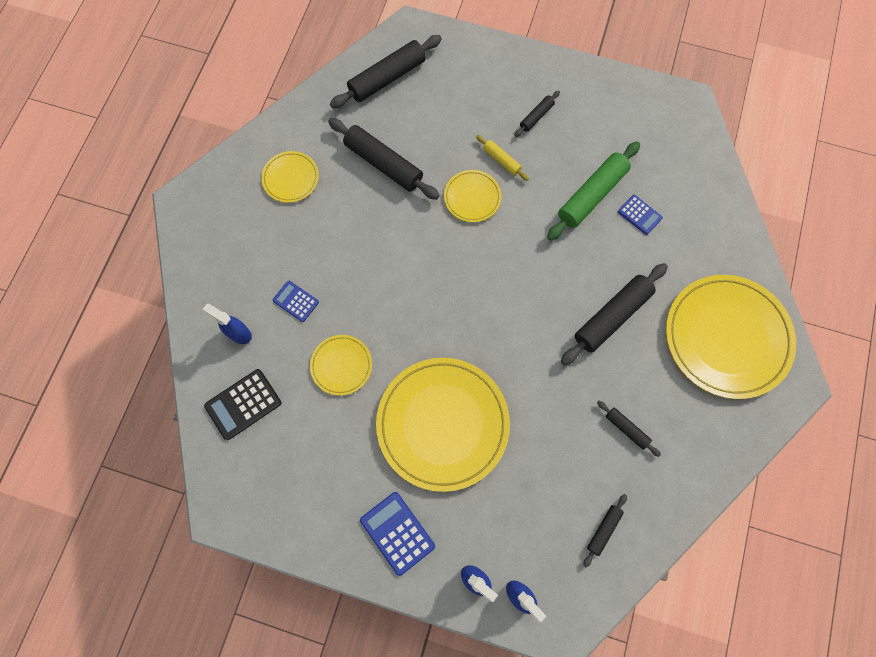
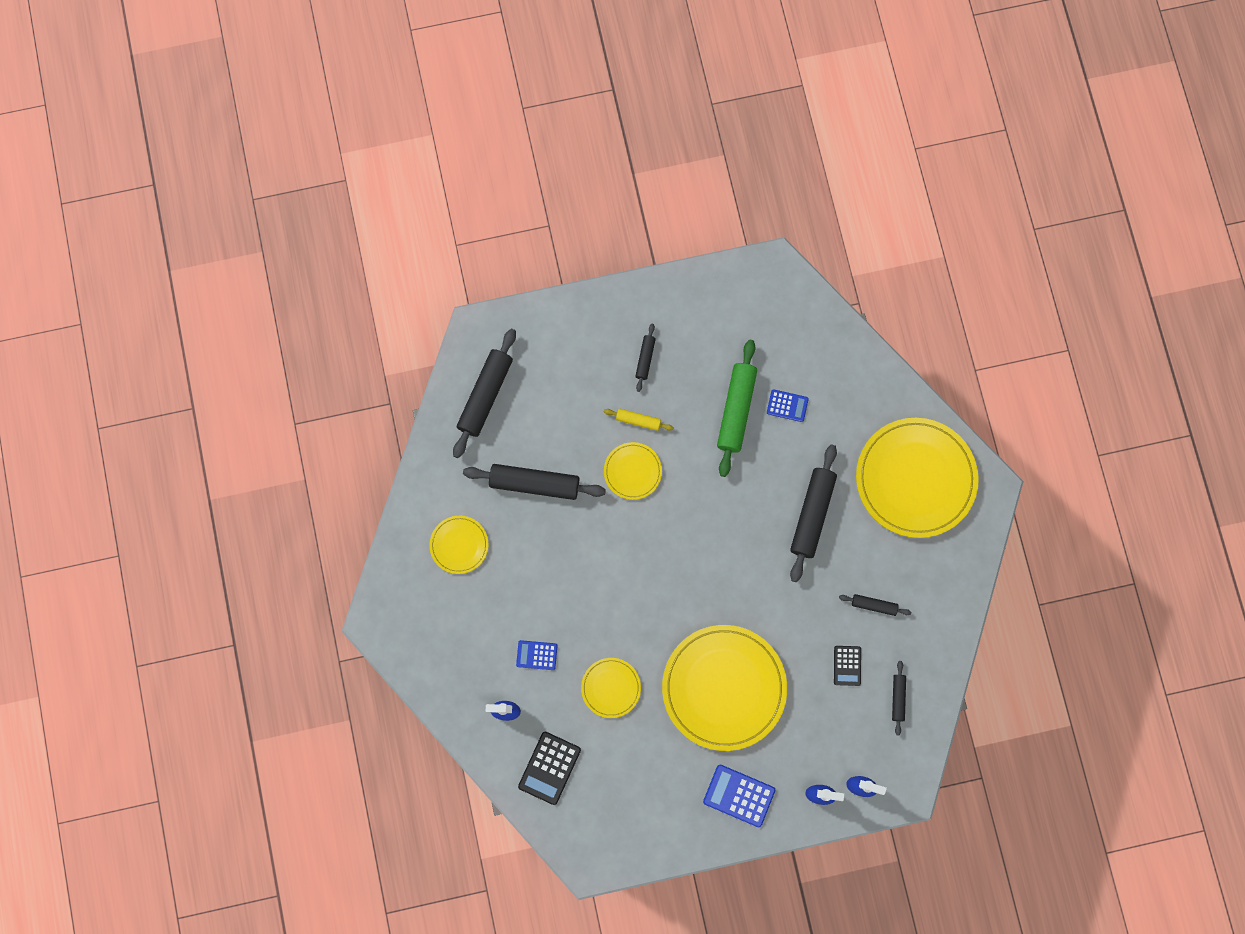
camera: 30 degrees left, 5 degrees up
(570, 470) = (847, 665): none -> black calculator

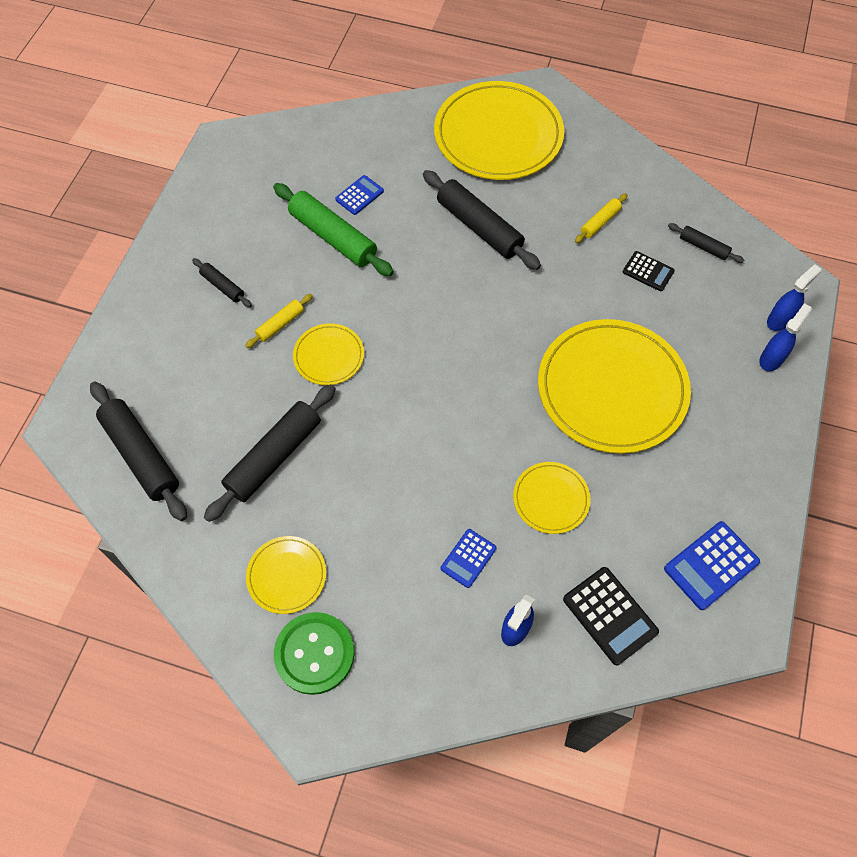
camera: 60 degrees left, 15 degrees down
(420, 594) = (314, 653): none -> green button
(739, 795) = (738, 433): blue calculator -> blue calculator (711, 565)
(874, 605) = (600, 222): black rolling pin -> yellow rolling pin

